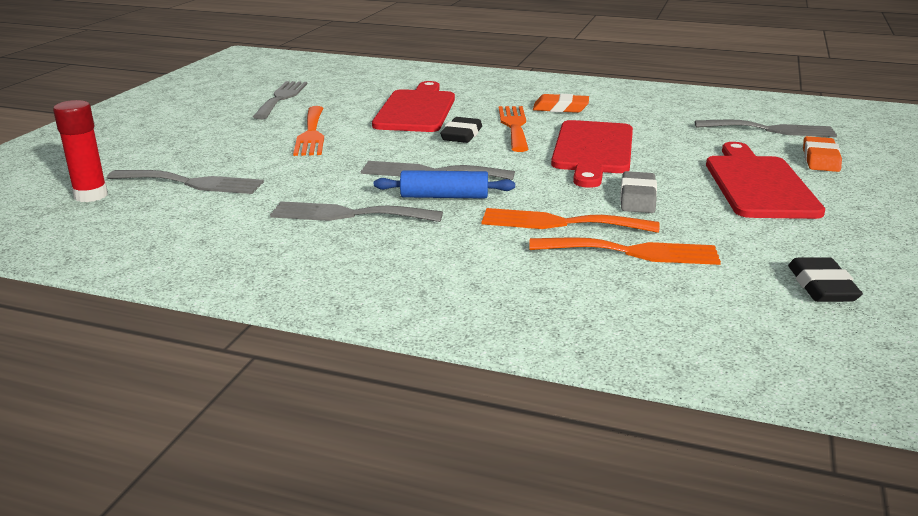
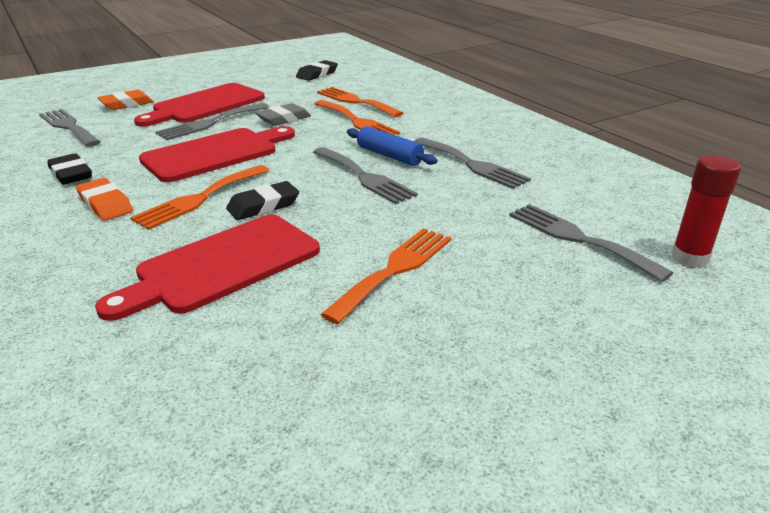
camera: 140 degrees left, 5 degrees up
(281, 98) = (331, 393): grey fork -> grey fork (210, 123)
(638, 111) = (71, 174): none -> black eraser

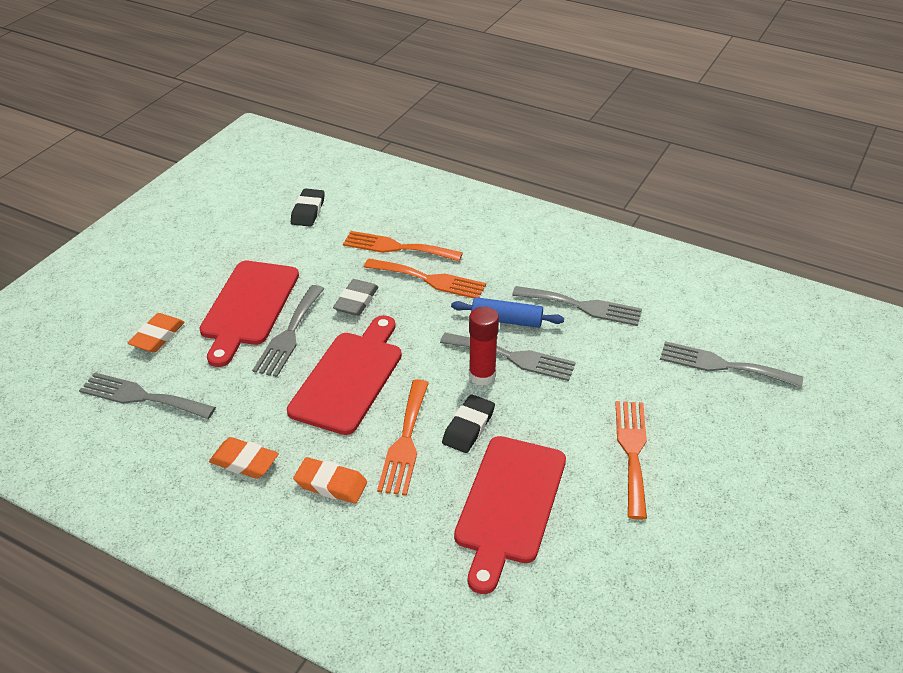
camera: 30 degrees left, 10 degrees up
(71, 174) = (244, 462): black eraser -> orange eraser
(689, 258) = (801, 356): red glue stick -> red glue stick (482, 376)

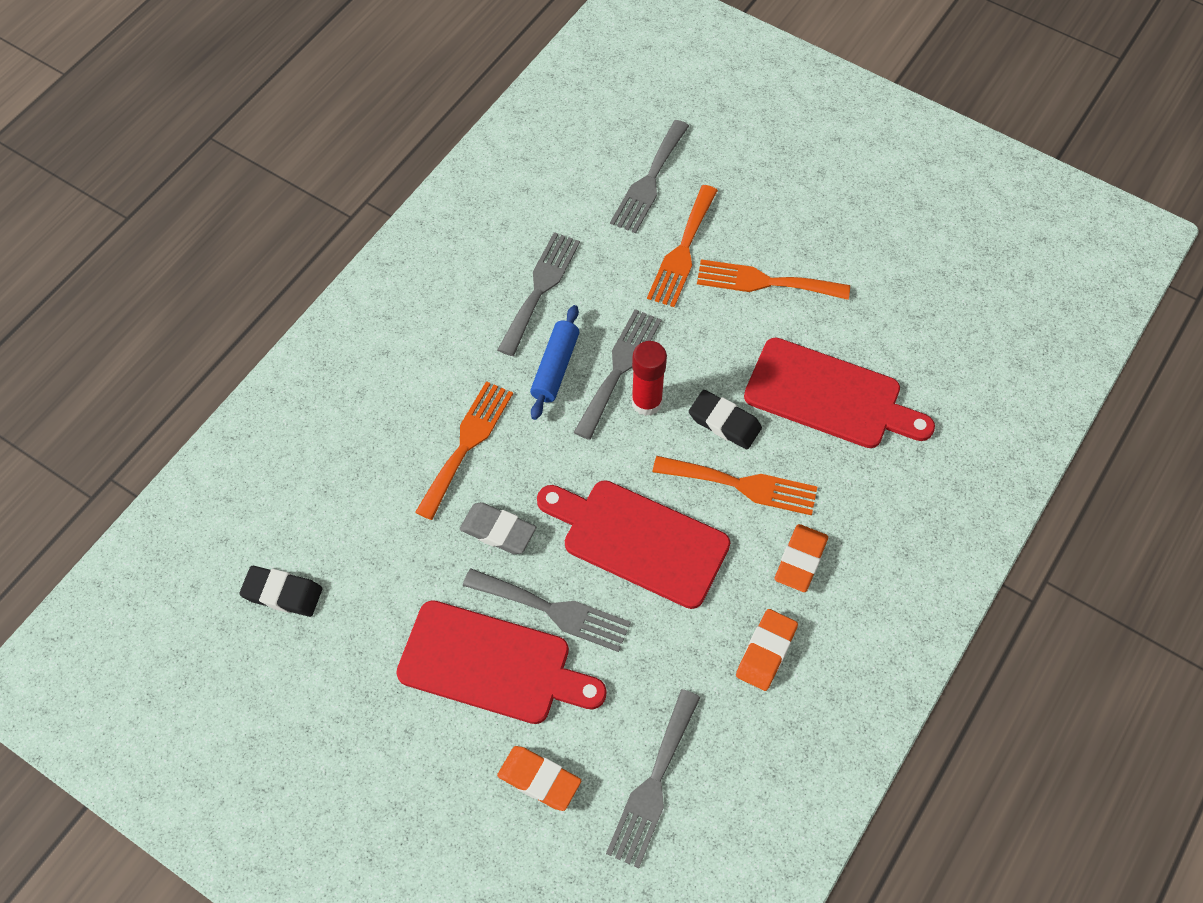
camera: 85 degrees left, 20 degrees up
(396, 247) = (391, 479): orange fork -> orange fork (682, 251)

